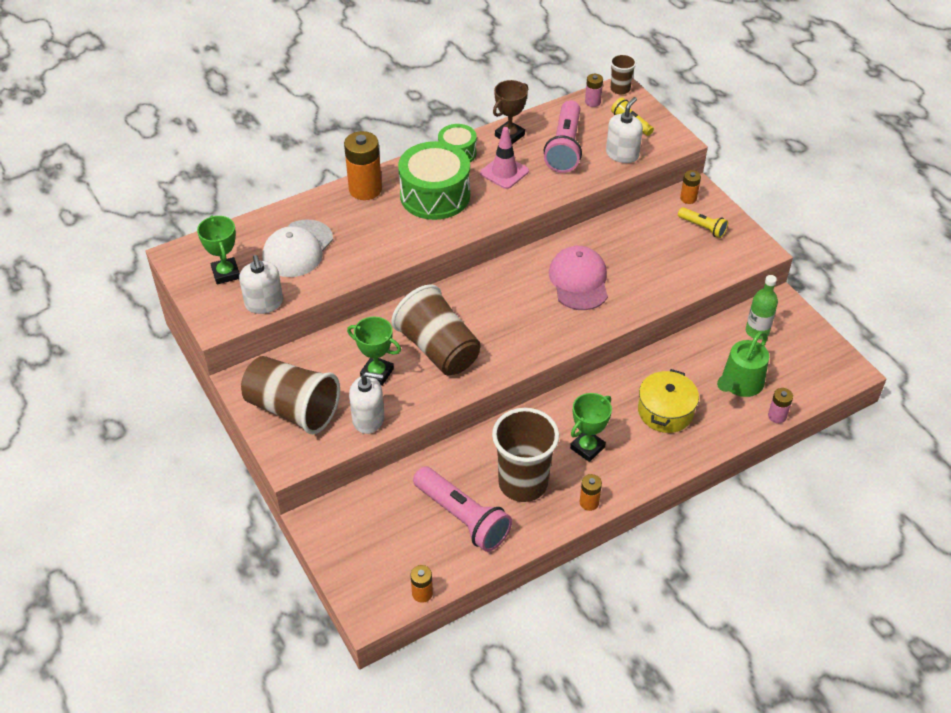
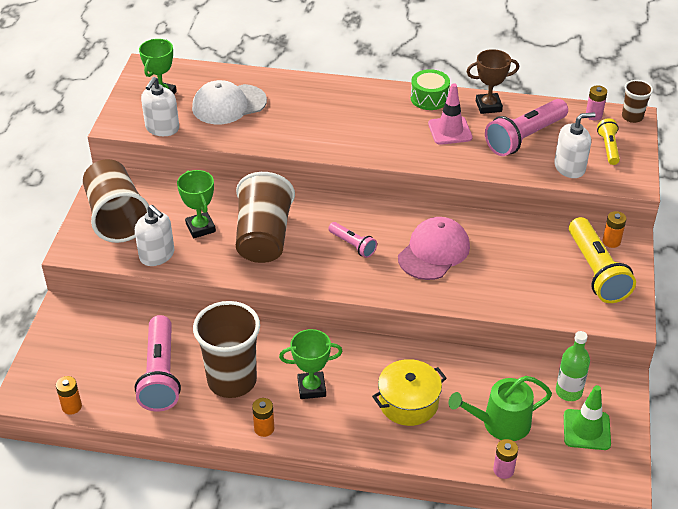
camera: 40 degrees right, 5 degrees down
(365, 189) = (326, 89): orange battery -> none
(435, 195) = (373, 120): green drum -> none
(514, 312) = (352, 245): none -> pink flashlight
(702, 227) = (596, 271): yellow flashlight -> yellow flashlight, size x1.88
(795, 351) = (586, 430): none -> green traffic cone

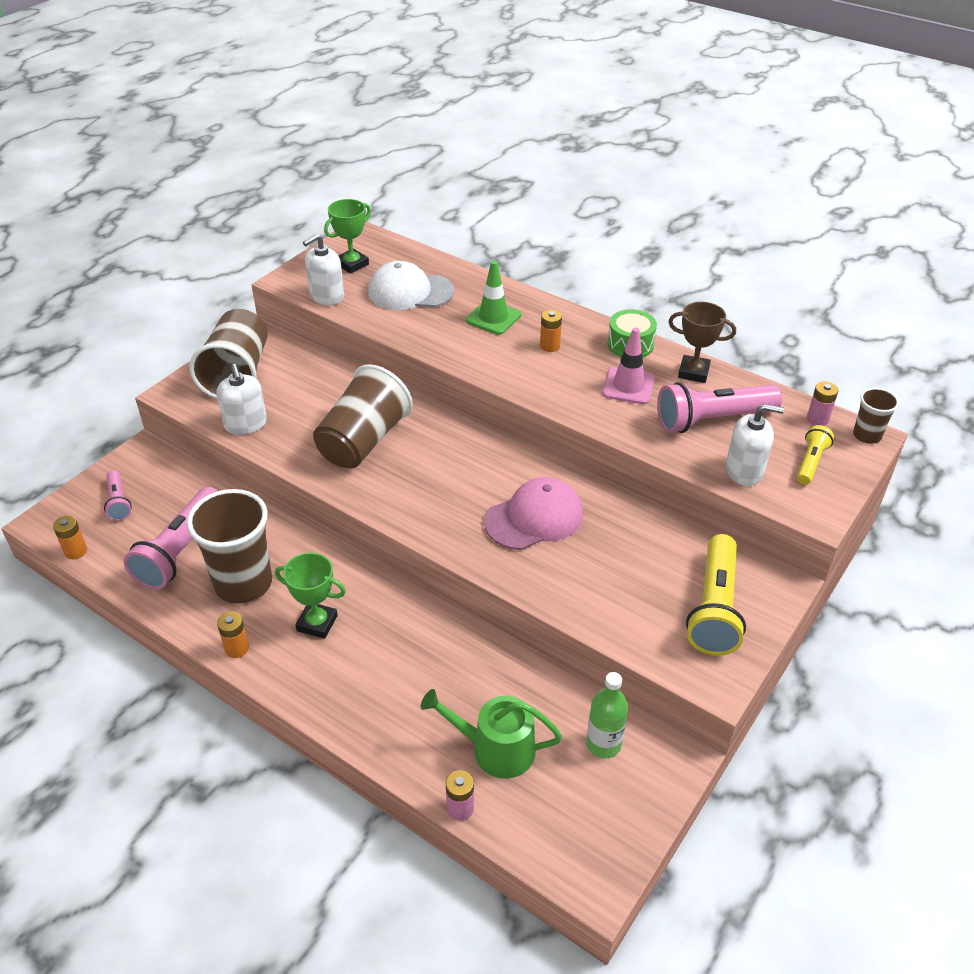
camera: 25 degrees right, 0 degrees up
(200, 228) = (308, 410): green trophy -> none
(352, 245) = (450, 480): pink flashlight -> pink flashlight (118, 502)
(408, 402) = (408, 681): yellow pot -> none
(586, 430) = (594, 801): green traffic cone -> green traffic cone (493, 318)
(611, 241) = (758, 578): orange battery -> orange battery (549, 346)

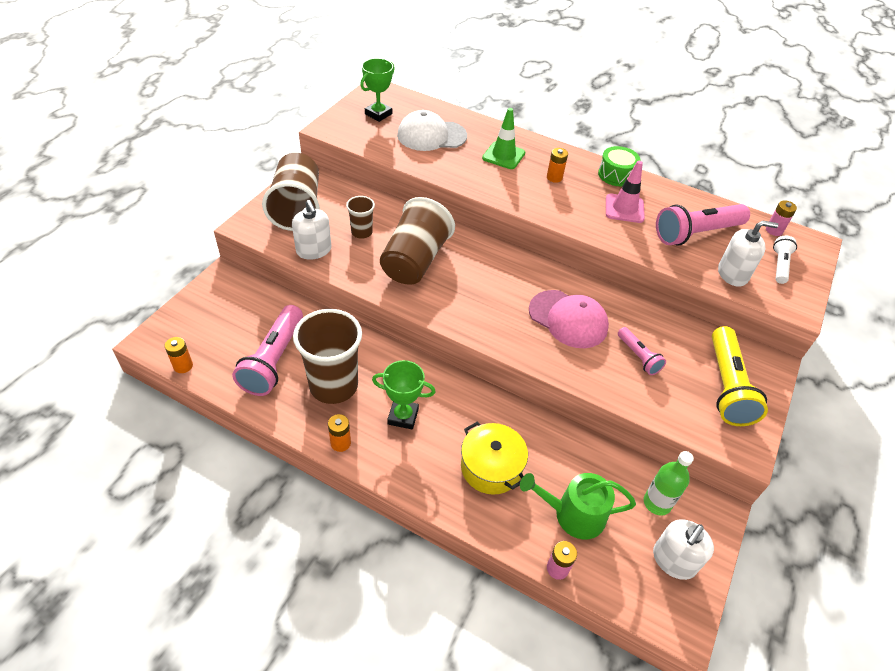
camera: 10 degrees left, 5 degrees up
(118, 502) = (211, 321): pink flashlight -> pink flashlight (638, 356)
(326, 296) = (364, 140): white soap dispenser -> white soap dispenser (673, 560)
(409, 688) = (491, 467): none -> yellow pot
(534, 518) = (568, 319): pink cap -> pink cap turned 75 degrees clockwise
(693, 372) = (670, 196): brown trophy -> none
(810, 463) = (779, 265): yellow flashlight -> white flashlight
(867, 435) = (814, 242): brown cup -> brown cup (361, 232)

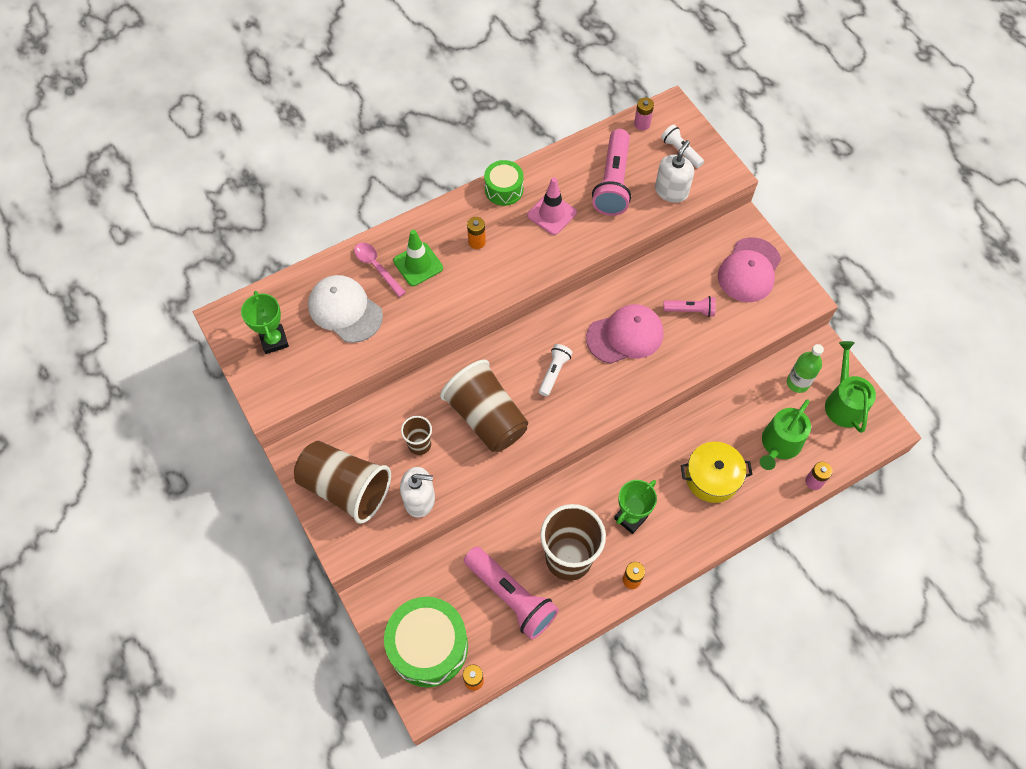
camera: 55 degrees left, 15 degrees up
(200, 324) = (428, 646): none -> green drum
(431, 135) = (345, 310): white cap -> white cap turned 105 degrees clockwise
(481, 137) = (376, 267): none -> pink spoon
(490, 286) = (554, 372): none -> white flashlight
(673, 560) = (843, 403): white soap dispenser -> green watering can
(727, 386) = (749, 270): yellow flashlight -> pink cap

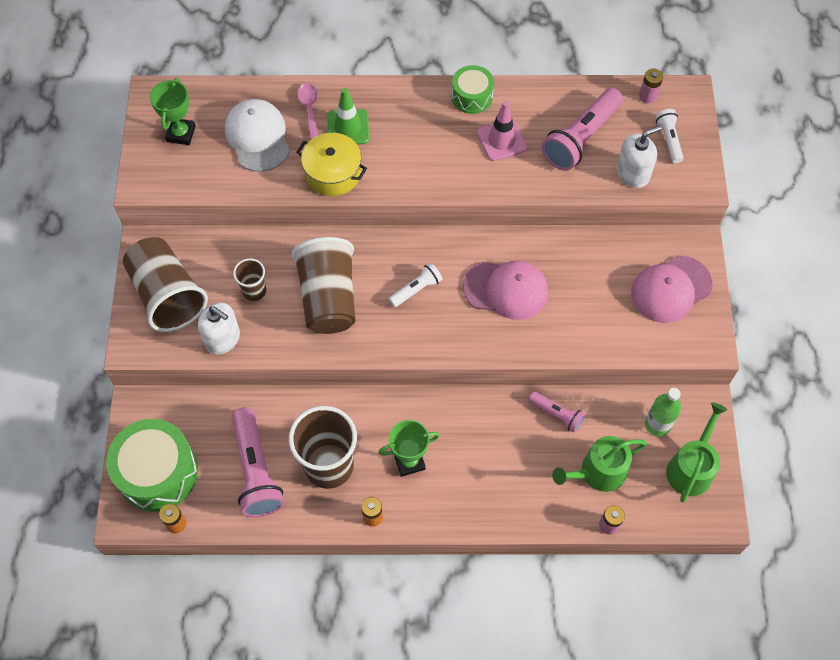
camera: 30 degrees right, 0 degrees up
(477, 242) = (414, 133): orange battery -> none
(690, 310) = (585, 298): pink flashlight -> pink flashlight (557, 414)
(712, 477) = (511, 467): yellow pot -> yellow pot (333, 173)

